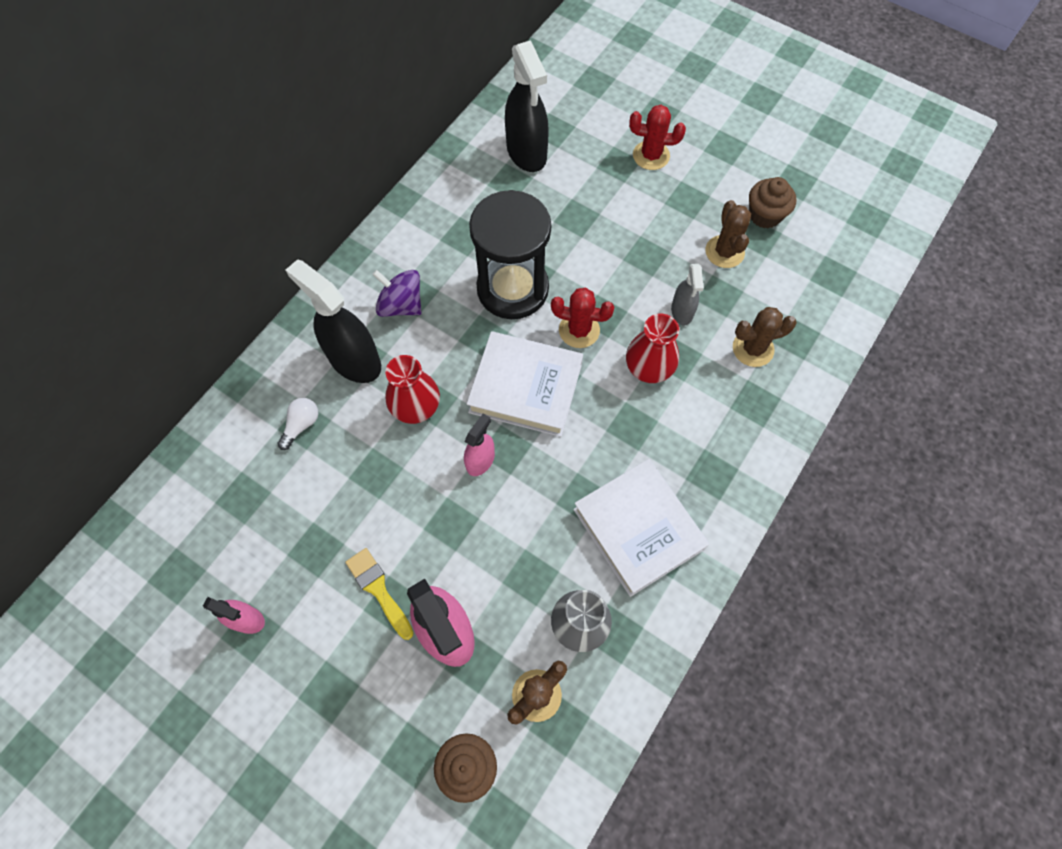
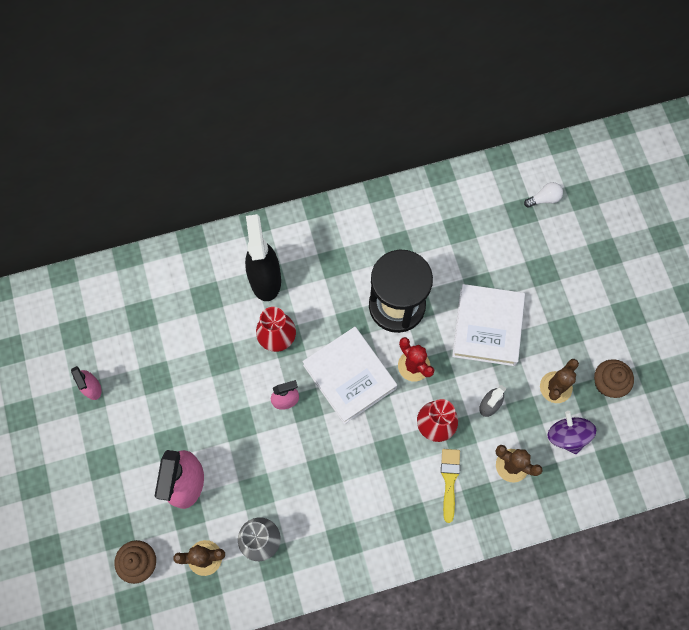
camera: 40 degrees right, 5 degrees up
(301, 425) = (204, 296): white light bulb -> white light bulb (544, 199)
(379, 590) = (170, 429): yellow brush -> yellow brush (449, 480)
(401, 305) = (320, 264): purple spinning top -> purple spinning top (567, 436)
(526, 152) = (488, 216): black spray bottle -> none
(638, 529) = (340, 516): white book -> white book (487, 327)
(651, 155) = (570, 281): red cactus -> none

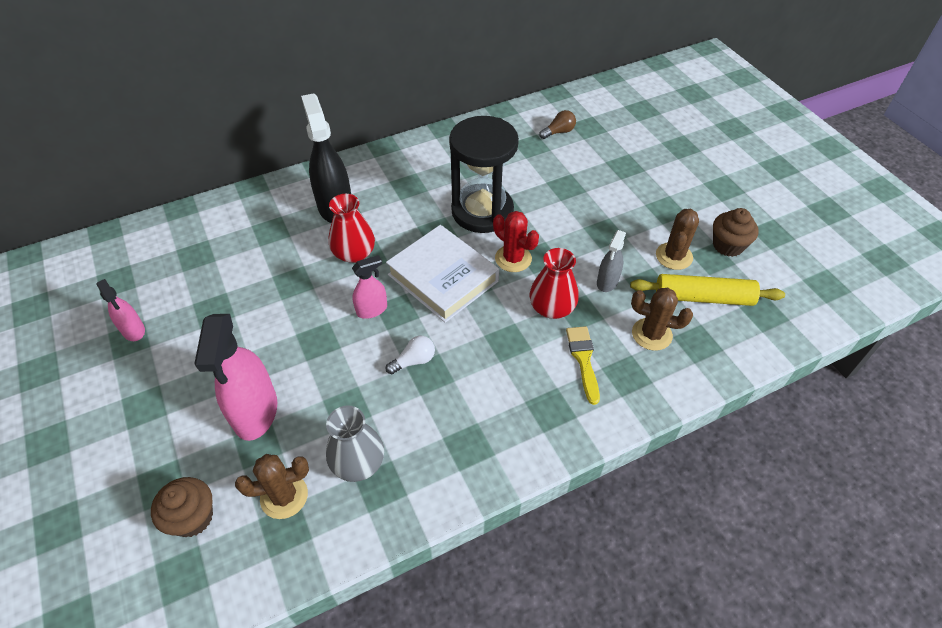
camera: 10 degrees left, 20 degrees down
(487, 327) = (583, 216): white book -> none
(490, 214) = (558, 132): none -> brown light bulb
(544, 199) = (607, 115): white light bulb -> white light bulb (414, 361)
(567, 436) = (703, 297): purple spinning top -> yellow rolling pin

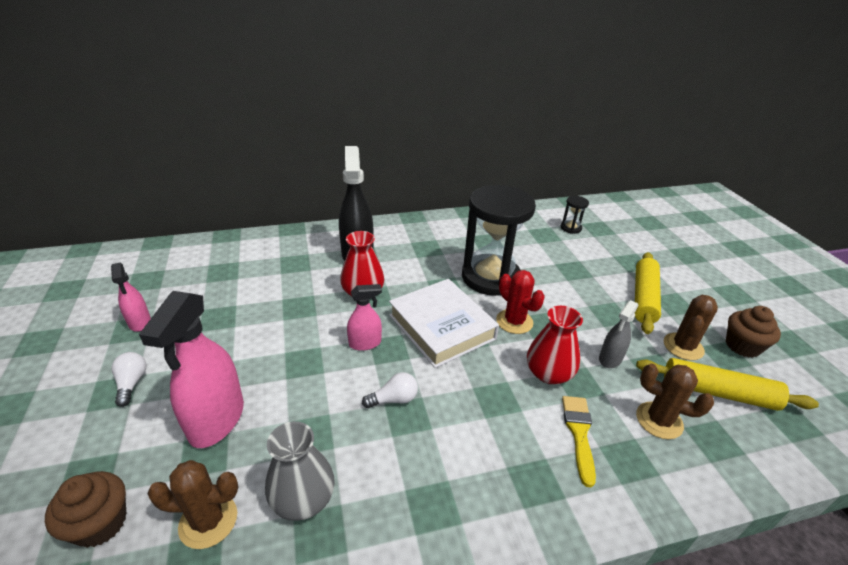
camera: 10 degrees right, 15 degrees down
(158, 394) = (132, 383): none -> white light bulb
(558, 132) = (570, 228): brown light bulb -> black hourglass
(637, 208) = (643, 297): none -> yellow rolling pin

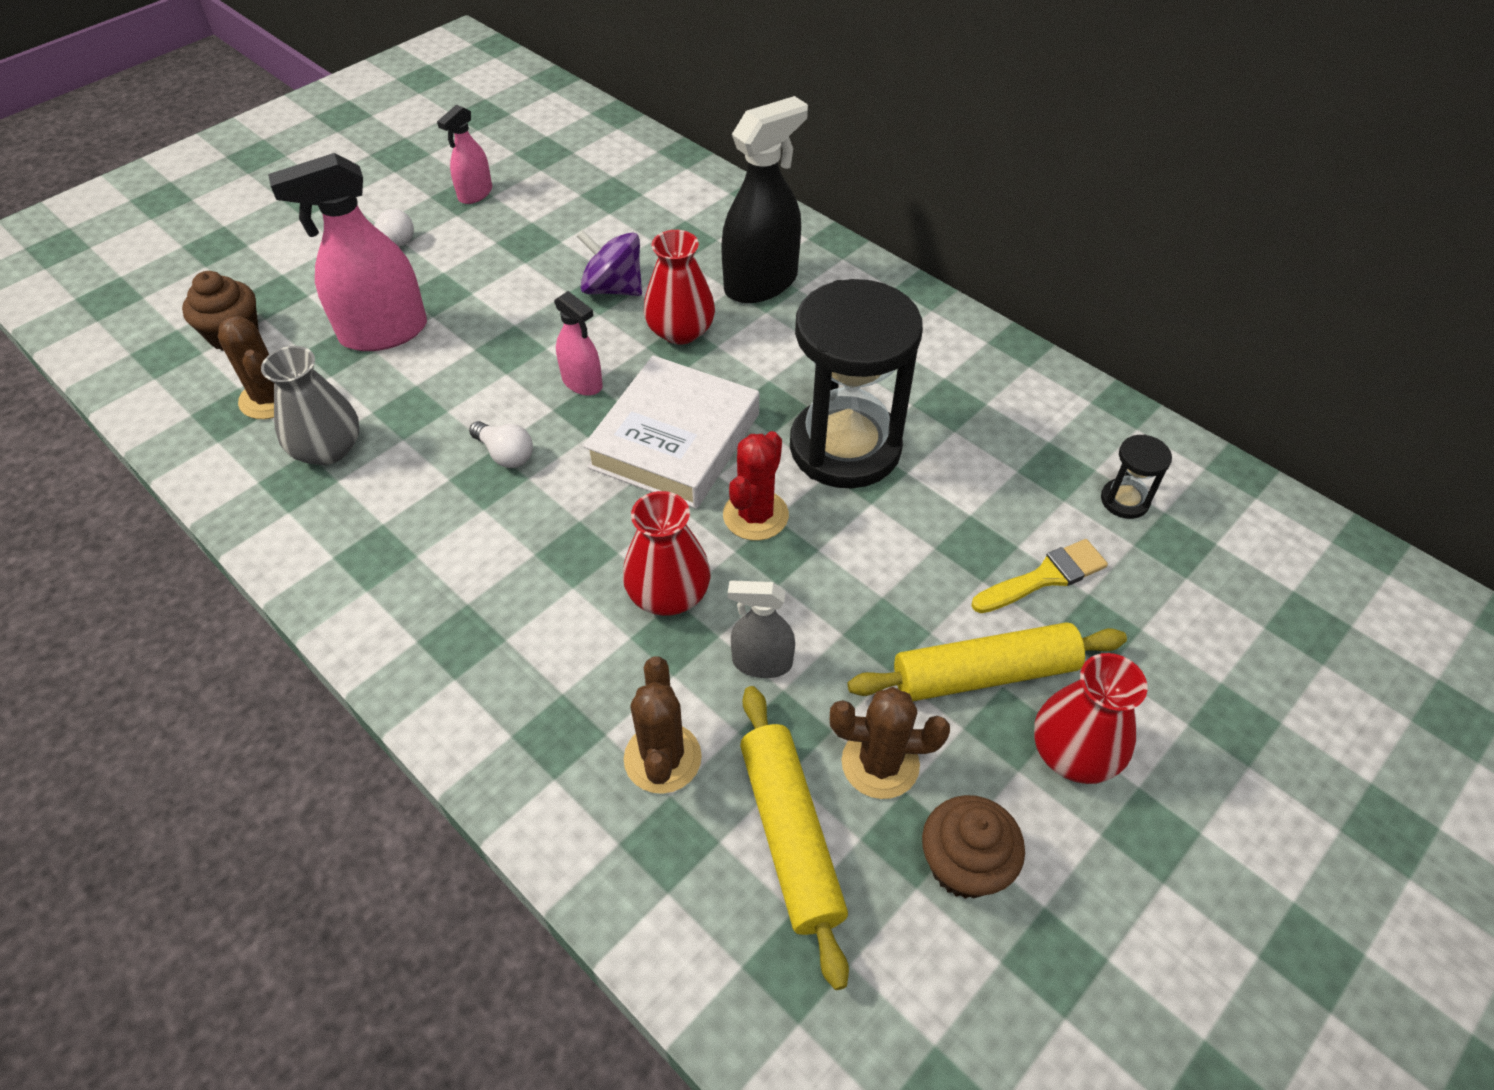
camera: 60 degrees right, 15 degrees up
(302, 301) = (613, 288): none -> purple spinning top
(579, 433) = (571, 663): yellow brush -> yellow brush (1044, 577)
(691, 294) = (1074, 752): none -> red vase

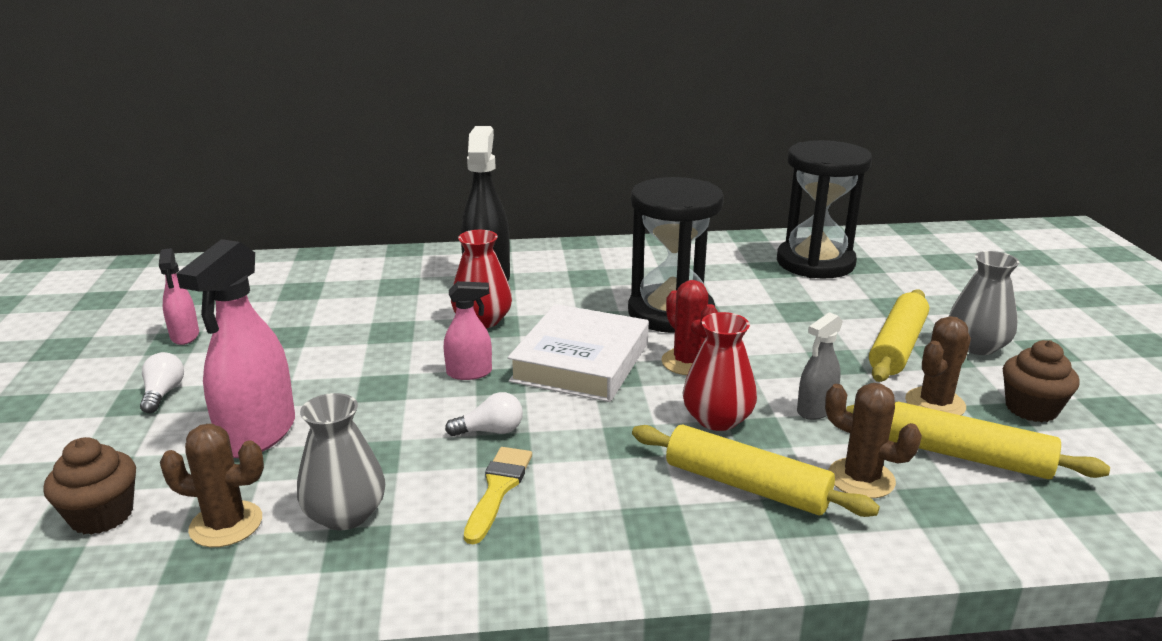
camera: 50 degrees left, 25 degrees down
(573, 673) = (746, 485): none -> yellow rolling pin
(613, 288) = (397, 326): purple spinning top -> none
(675, 440) = (581, 362): white book -> white book turned 45 degrees clockwise
(1044, 577) = (845, 303): yellow brush -> yellow brush (498, 489)
(1074, 752) = (976, 346): red vase -> grey vase
(1124, 500) = (815, 263): black hourglass -> black hourglass, size x2.42

